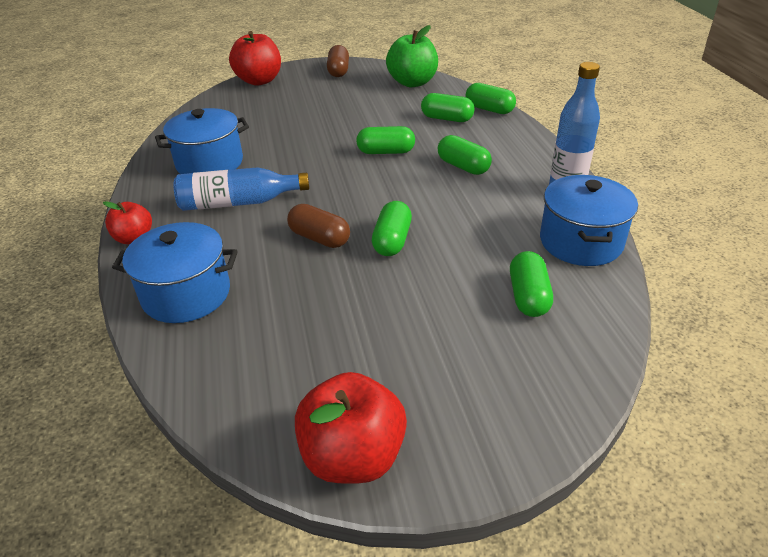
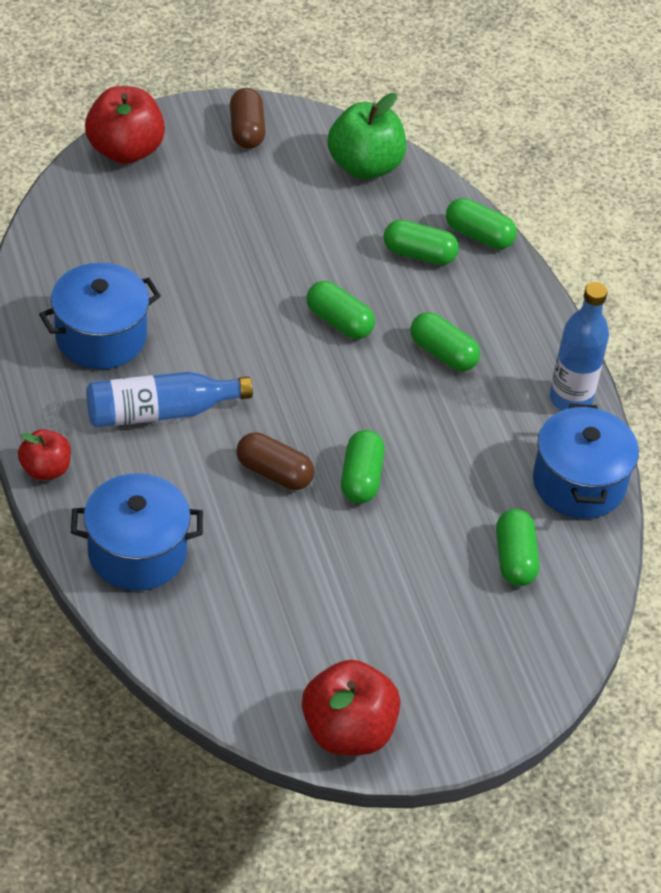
camera: 10 degrees left, 10 degrees up
(386, 152) = (339, 322): green capsule -> green capsule turned 45 degrees clockwise

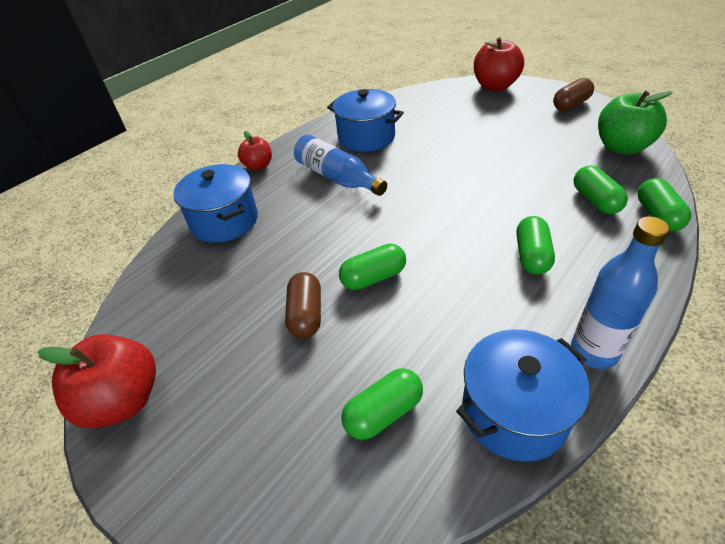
camera: 65 degrees right, 5 degrees down
(274, 473) = (337, 238): brown capsule -> brown capsule (306, 314)
(339, 322) = (490, 200): green capsule -> none

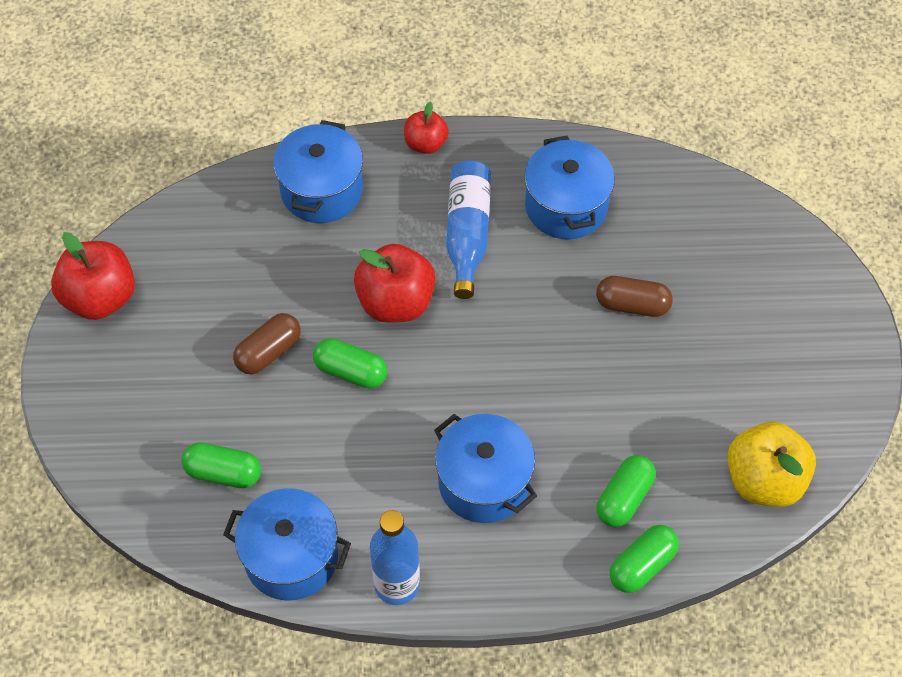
camera: 45 degrees right, 15 degrees up
(495, 86) = (811, 268): red apple -> red apple (396, 302)
(532, 256) = (484, 482): green capsule -> blue pot
(571, 105) = (831, 380): brown capsule -> brown capsule (632, 305)
(622, 147) = (764, 480): green apple -> yellow apple

